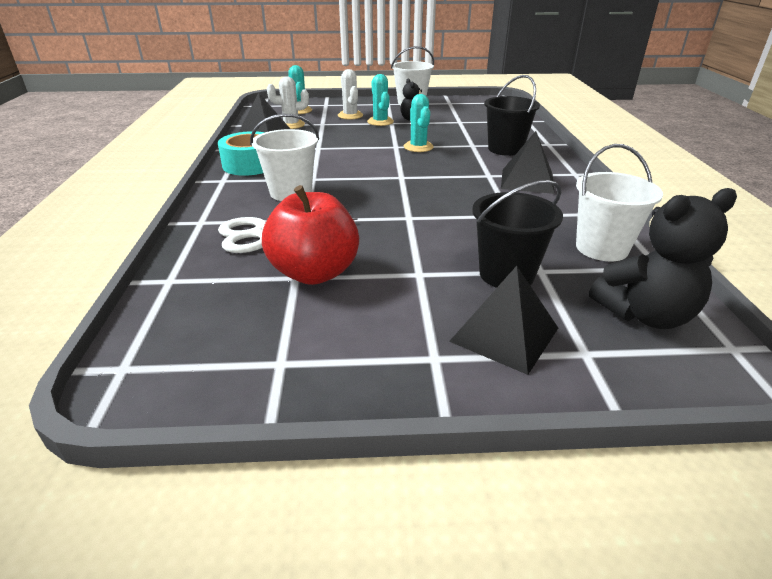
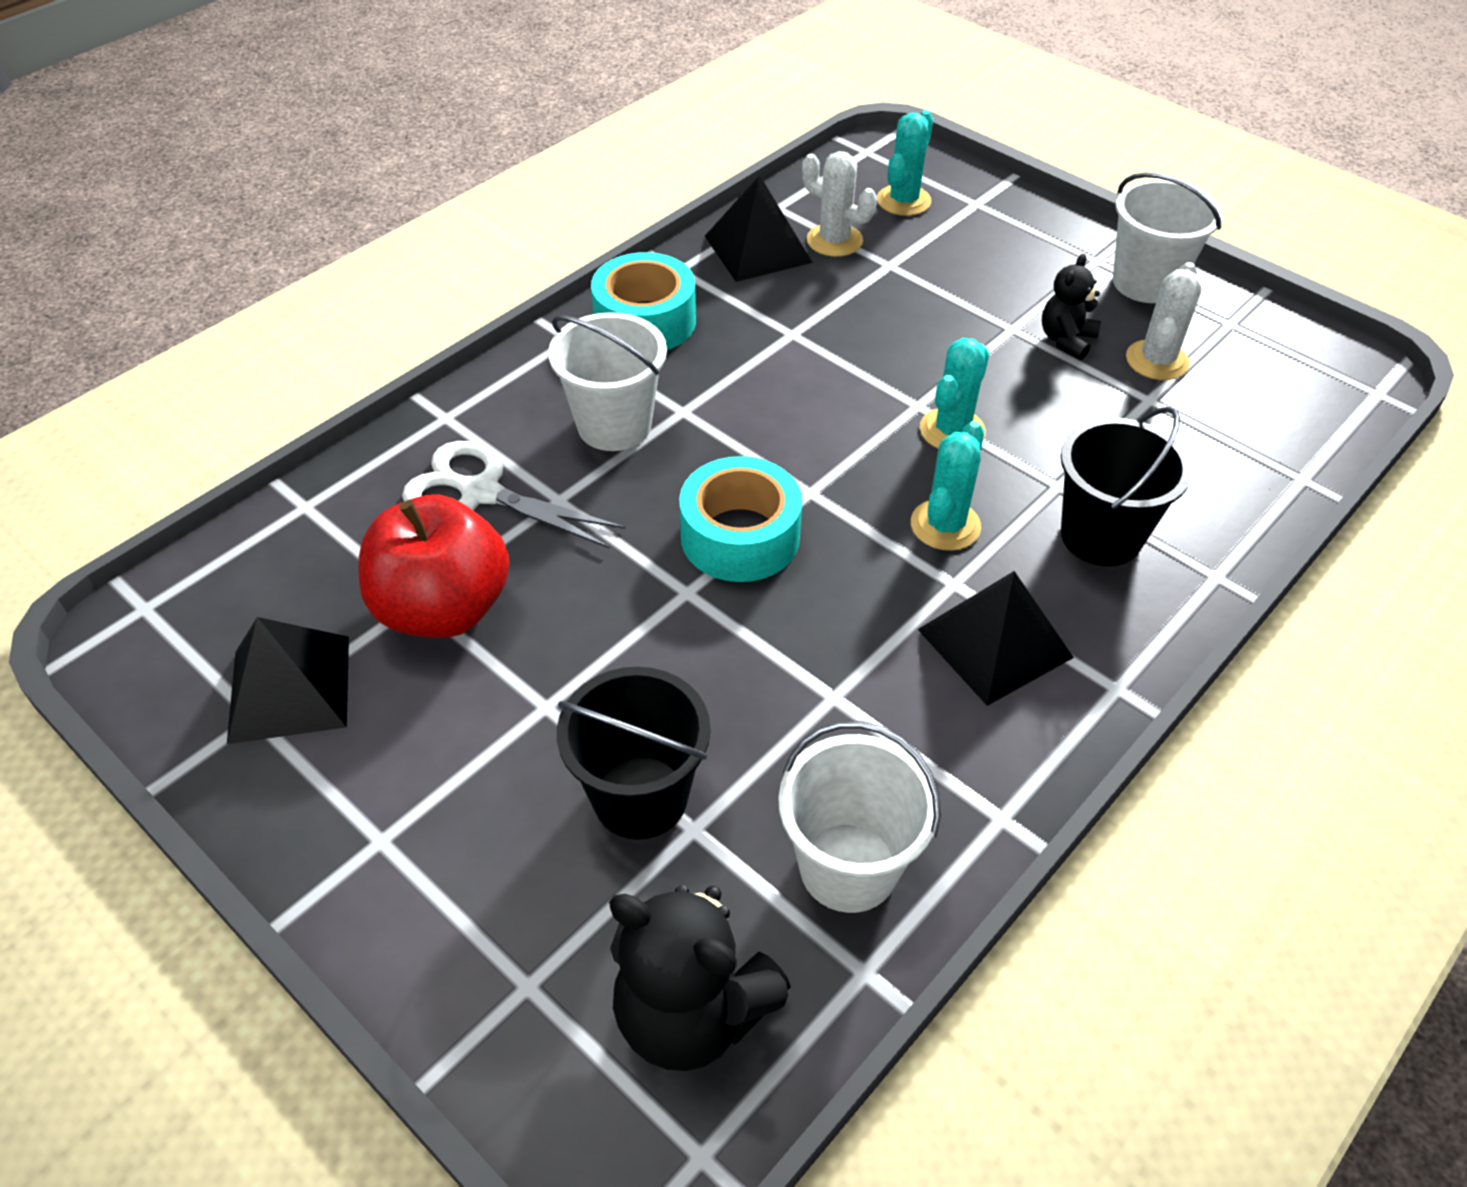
camera: 45 degrees right, 15 degrees up
(350, 115) = (969, 264): white cactus -> white cactus (1157, 360)
(380, 122) = (995, 314): turquoise cactus -> turquoise cactus (945, 525)
(399, 196) = (740, 536): none -> turquoise tape
(504, 334) = (489, 879): black pyramid -> black pyramid (289, 688)

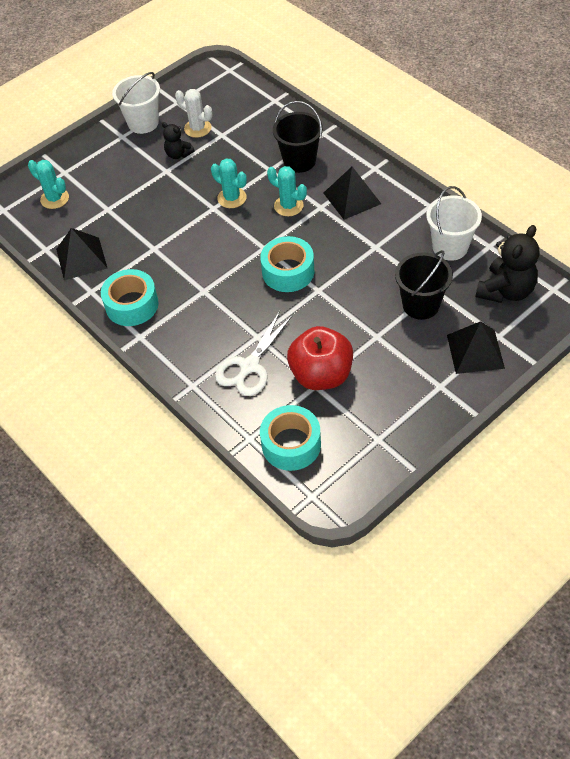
camera: 80 degrees left, 5 degrees up
(274, 569) = (291, 444): none -> turquoise tape
(289, 688) = (364, 427): black pyramid -> black pyramid (475, 351)
(614, 425) = (209, 316): white bucket -> none
(834, 240) = (82, 228): white cactus -> none

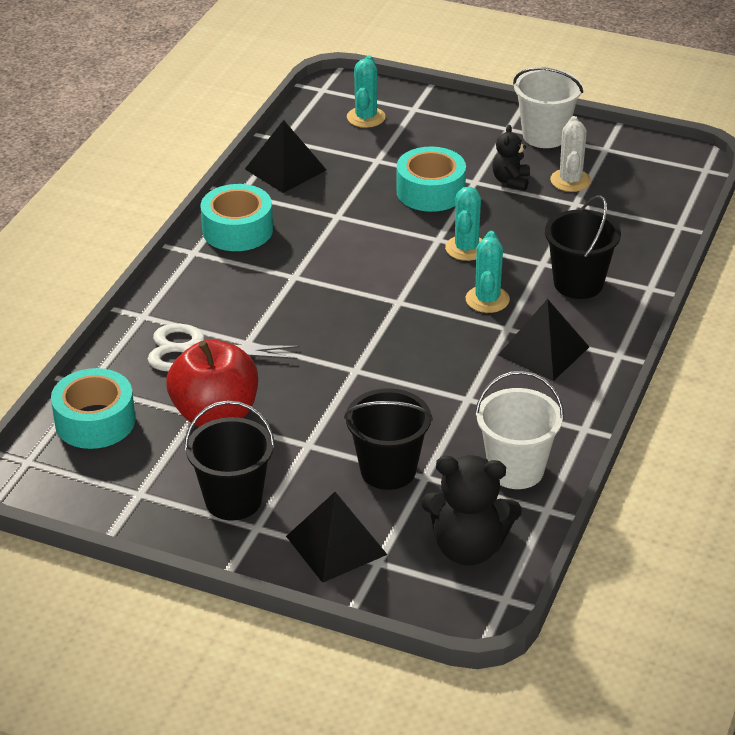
camera: 60 degrees right, 15 degrees down
(288, 272) = (370, 335): turquoise tape -> turquoise tape (430, 191)
(410, 390) = (233, 500): none -> black bucket

